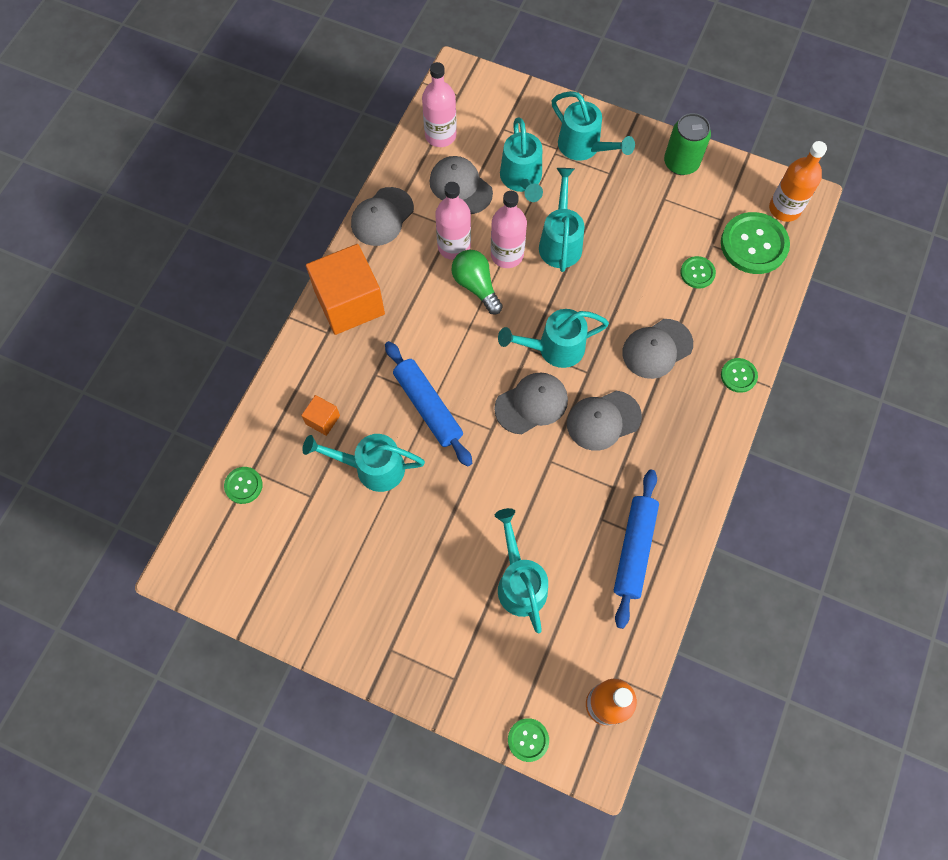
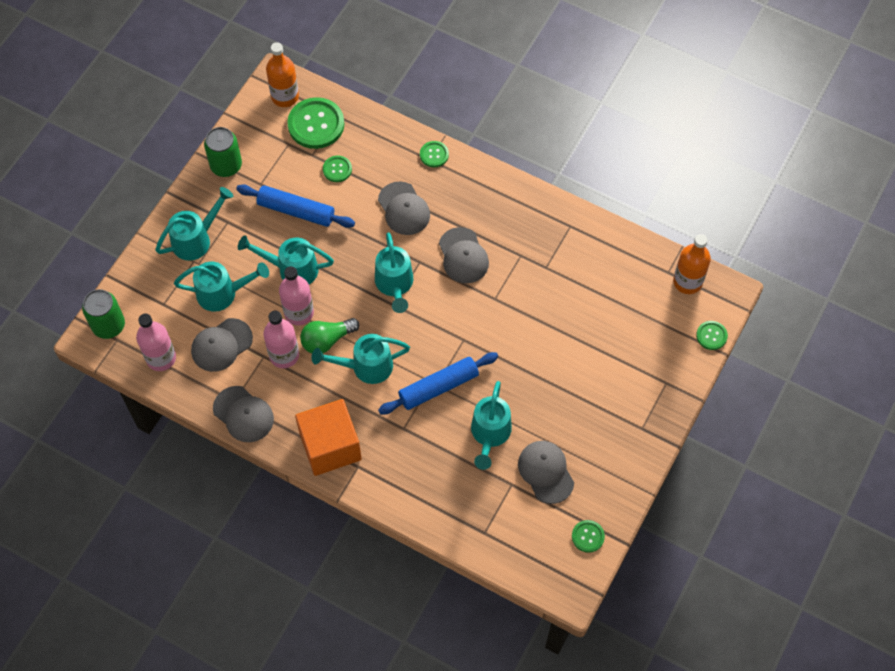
camera: 85 degrees left, 5 degrees down
(243, 485) = (497, 539): green button -> green button (588, 536)
(323, 420) = (442, 473): orange cube -> none
(473, 85) = (108, 325): none -> green can
(520, 582) = (593, 330): turquoise watering can -> turquoise watering can (366, 366)
(531, 404) = (443, 307): grey cap -> grey cap (546, 472)
(634, 549) = (572, 247): blue rolling pin -> blue rolling pin (296, 211)

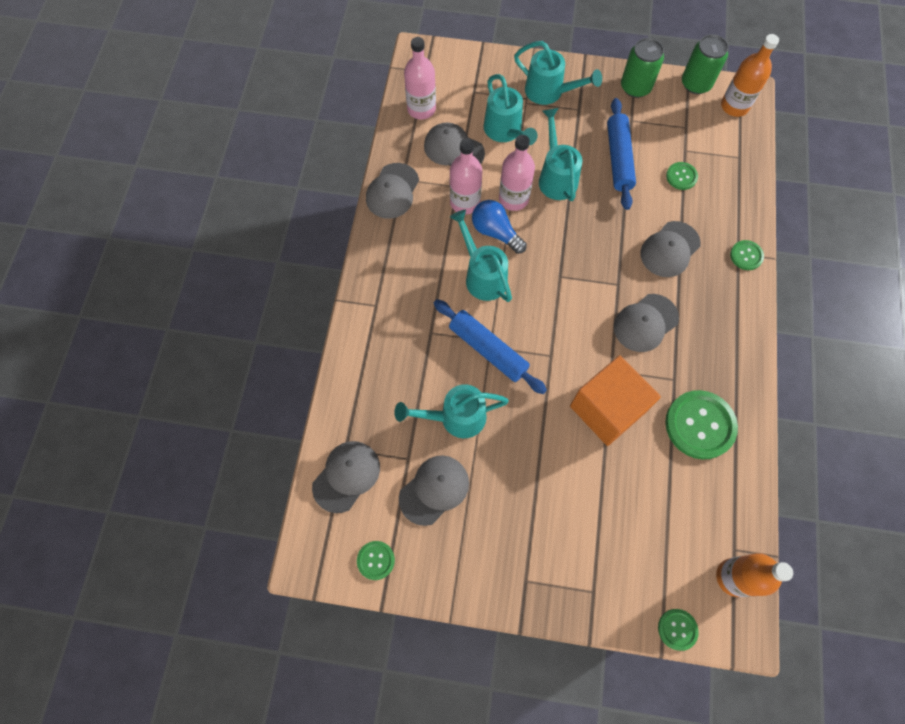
camera: 70 degrees right, 5 degrees up
(108, 325) = (436, 60): green can -> green can (696, 84)
(316, 124) = (719, 142): green button -> green button (700, 425)
(327, 340) = (495, 232): green light bulb -> blue light bulb
(330, 446) = (387, 274): orange cube -> orange cube (607, 409)
(394, 284) = (582, 270): turquoise watering can -> none
(509, 539) = (346, 476): none -> grey cap

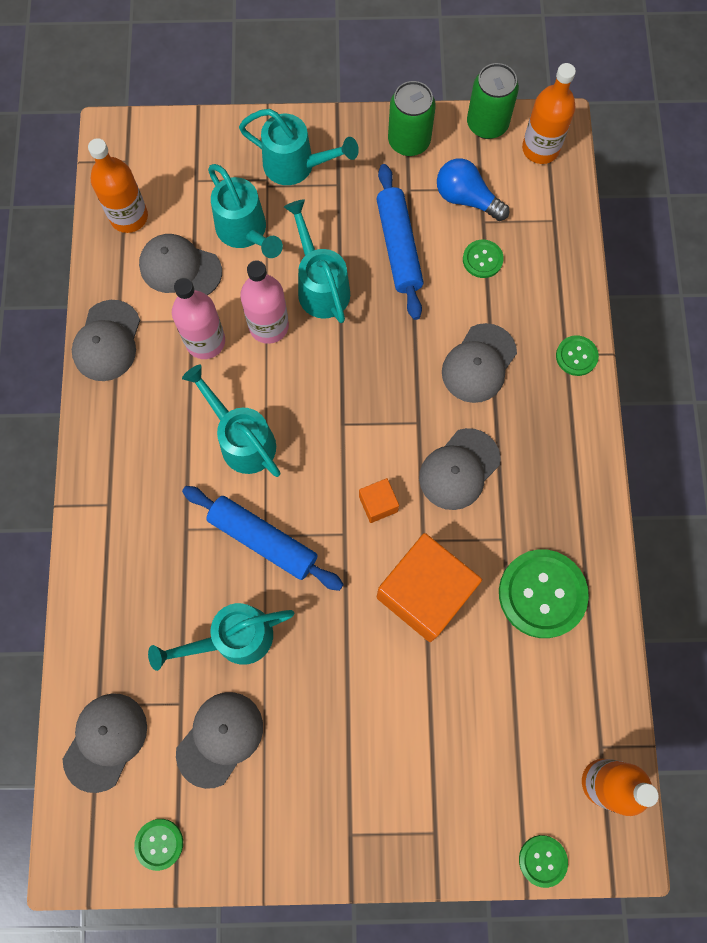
camera: 10 degrees left, 5 degrees up
(421, 109) = (129, 217): pink bottle -> orange bottle
(495, 232) = (251, 377): blue light bulb -> blue light bulb (466, 199)
(579, 338) = (378, 504): none -> orange cube

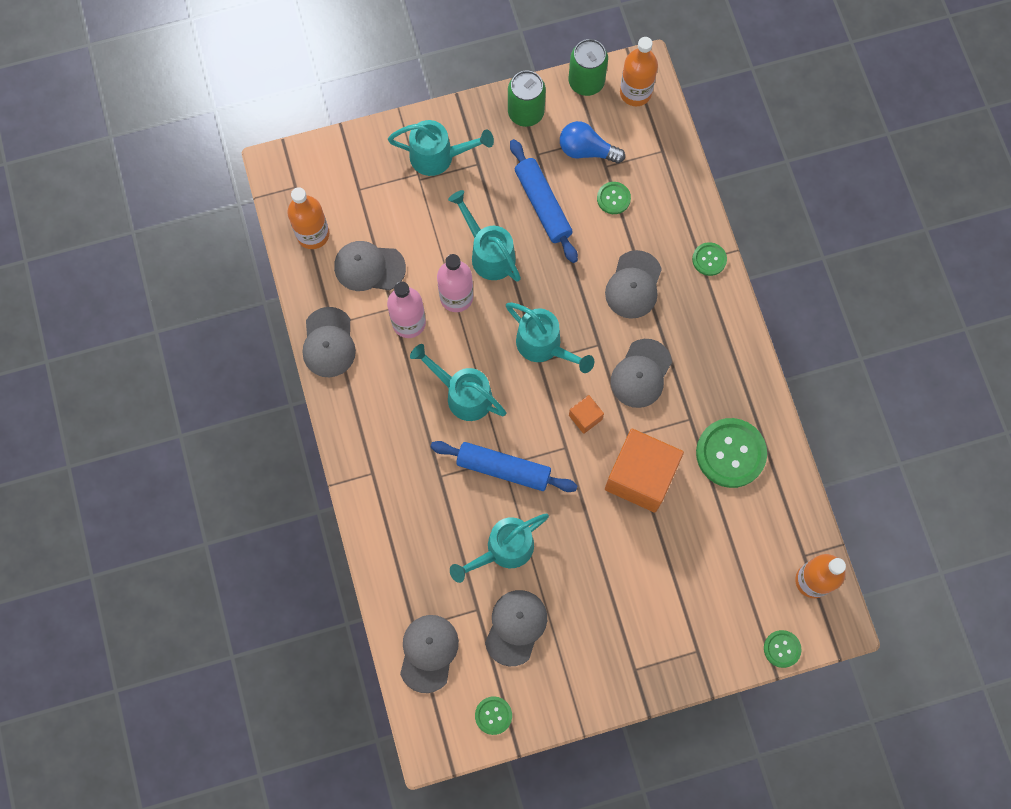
camera: 15 degrees left, 0 degrees up
(245, 231) = (413, 223): turquoise watering can -> turquoise watering can (544, 345)

